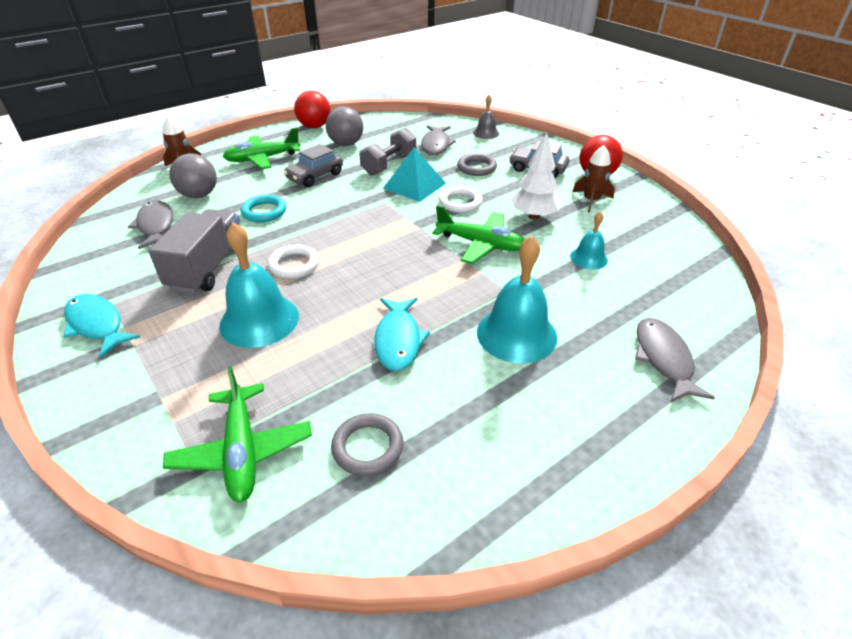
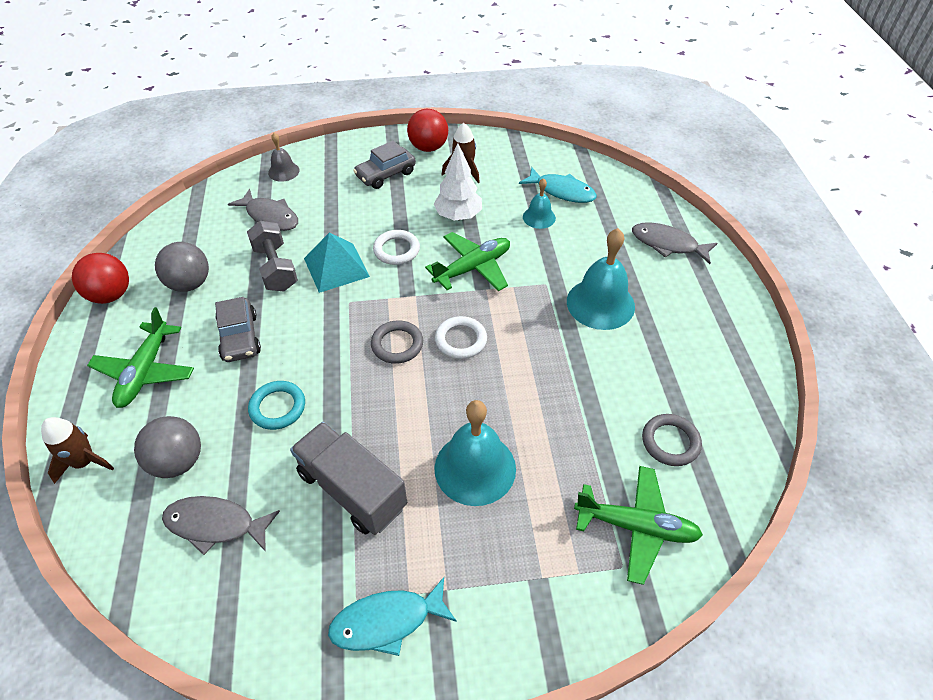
camera: 60 degrees left, 10 degrees up
(294, 265) = (403, 413): white ring -> white ring (461, 340)
(398, 340) = (564, 377): turquoise fish -> turquoise fish (561, 191)
(476, 168) = (345, 210): grey ring -> grey ring (397, 344)

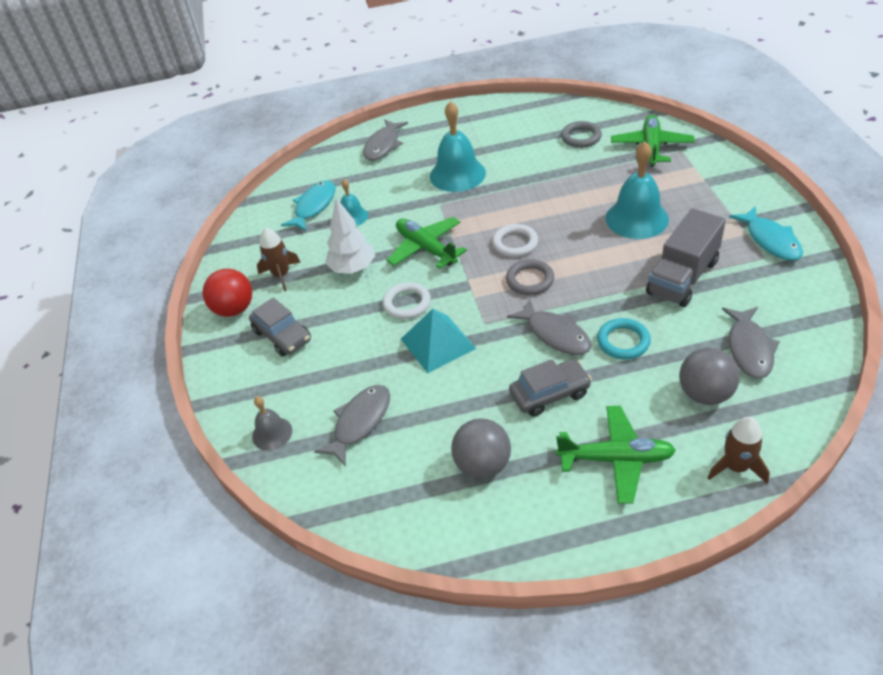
camera: 90 degrees left, 5 degrees down
(111, 295) = (515, 542): red ball -> none
(275, 268) = (446, 393): grey dumbbell -> none
(312, 353) = (555, 334): none -> grey fish

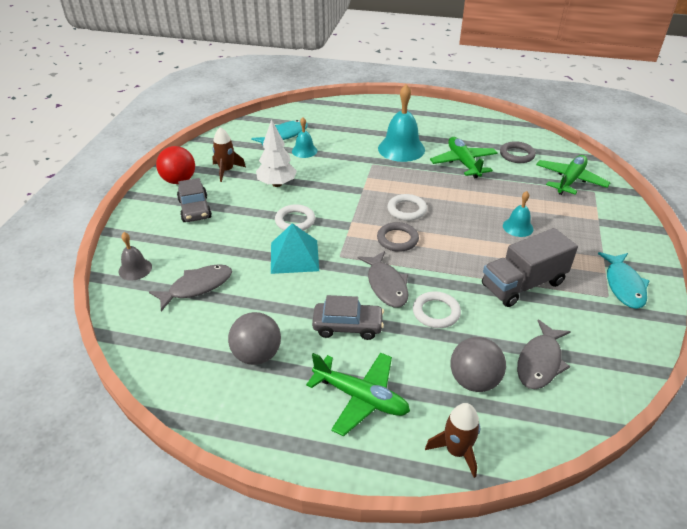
camera: 20 degrees right, 5 degrees down
(383, 145) = (363, 113): grey fish -> none
(426, 248) = (338, 189): green plane -> green plane (463, 163)
(623, 341) = (436, 312): turquoise ring -> white ring
(637, 218) = (518, 227): turquoise bell -> turquoise bell, size x0.54

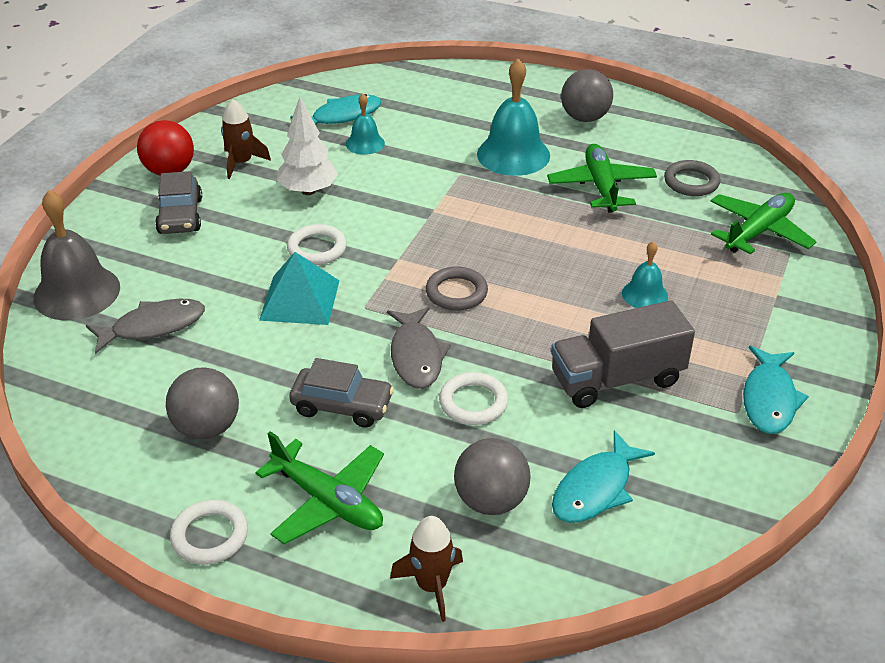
camera: 10 degrees right, 0 degrees up
(135, 269) = (77, 292): grey bell -> grey bell, size x1.85
(407, 210) = (486, 250): white ring -> white ring (210, 536)
(437, 123) = (585, 118): none -> grey ball
(540, 362) = (595, 489): grey fish -> turquoise fish

